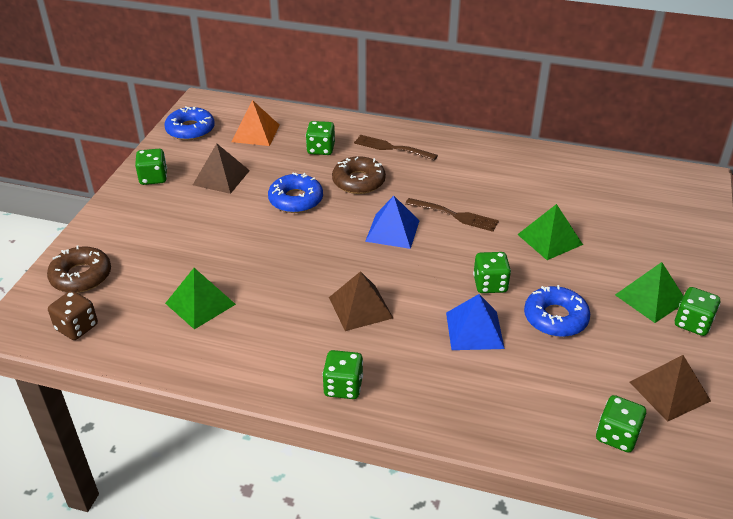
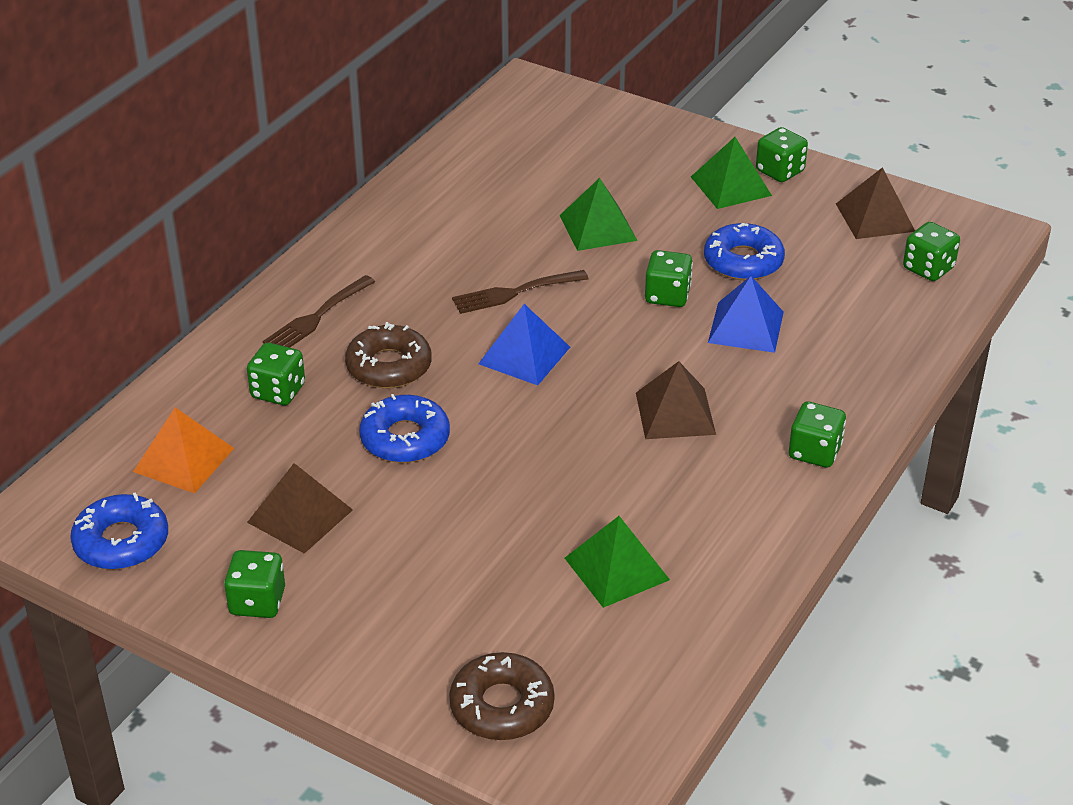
camera: 75 degrees left, 0 degrees up
(77, 327) = (627, 712): brown dice -> none
(455, 215) = (514, 292): brown fork -> brown fork turned 150 degrees counterclockwise

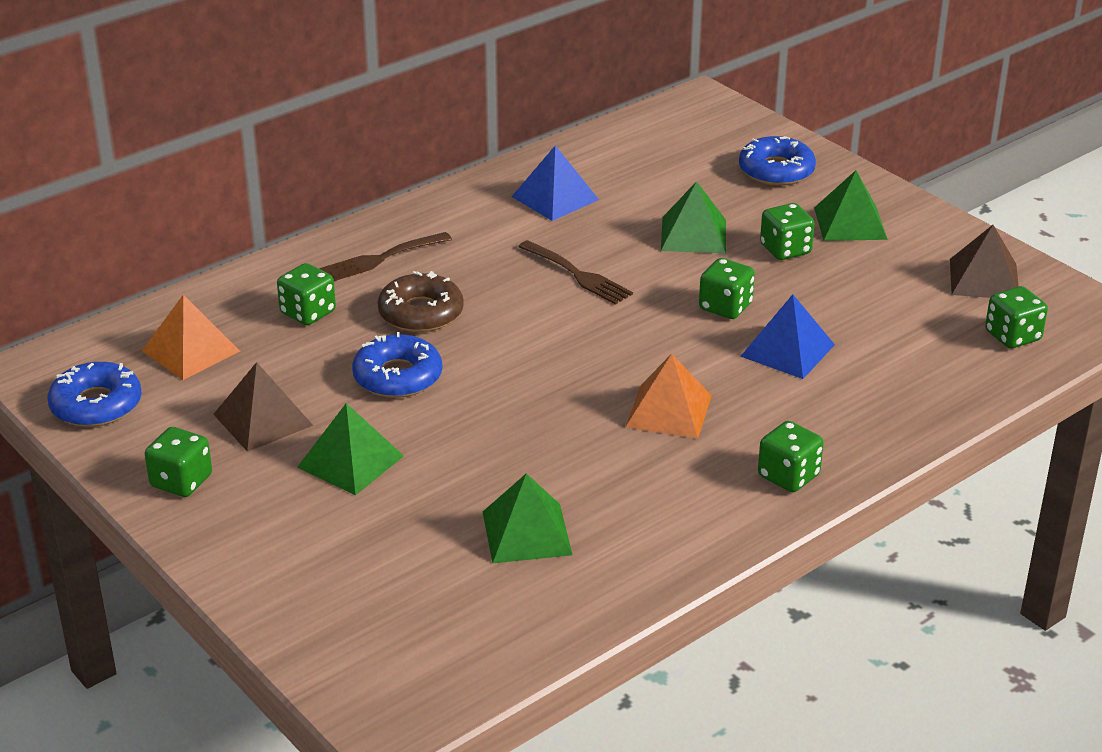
camera: 20 degrees right, 5 degrees down
(411, 538) = (350, 461): none -> green pyramid
(502, 706) = (344, 623): brown donut -> none
(514, 292) = (577, 275): brown fork -> brown fork turned 135 degrees counterclockwise
(524, 355) = (553, 330): blue pyramid -> blue pyramid (555, 198)
(675, 413) = (669, 411): brown pyramid -> orange pyramid
(743, 261) = (821, 292): blue donut -> blue donut (776, 170)
(780, 171) = (909, 219): green dice -> green dice (785, 249)

